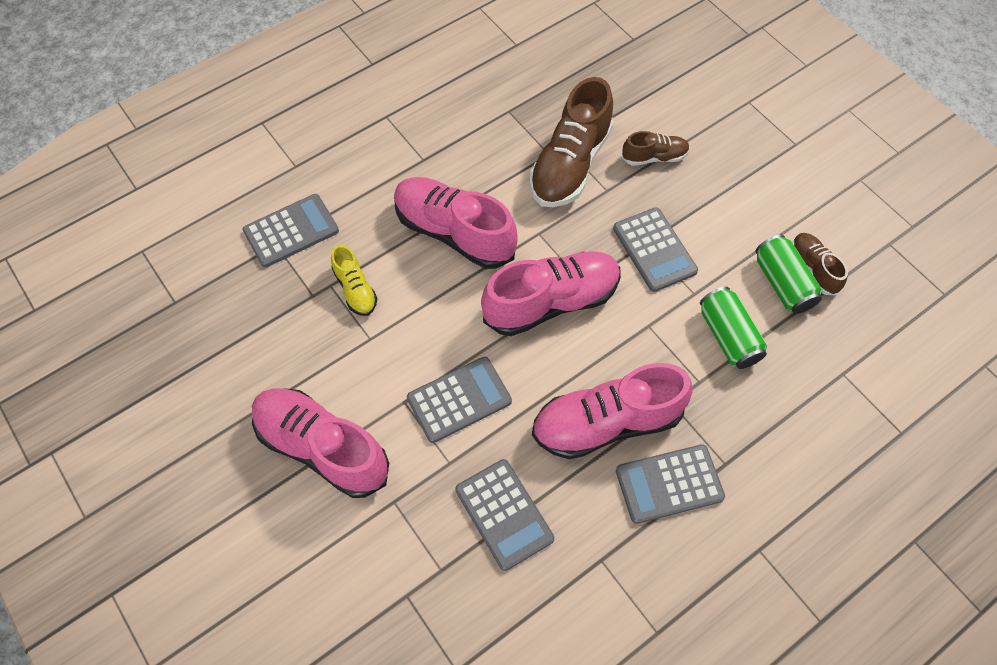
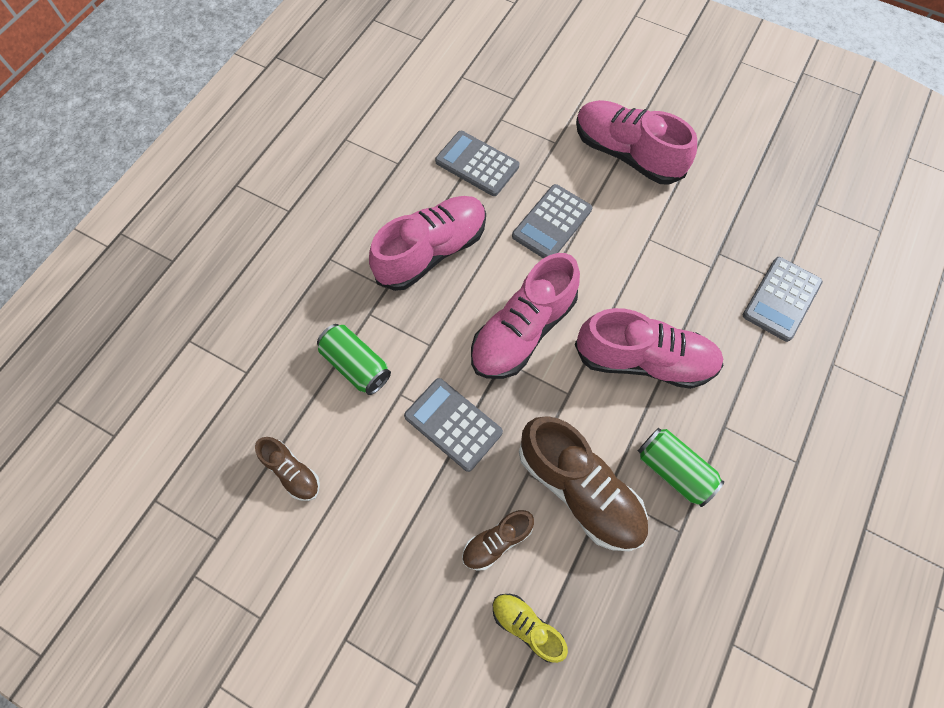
camera: 155 degrees right, 5 degrees up
(322, 448) = (626, 154): pink shoe -> pink shoe turned 150 degrees counterclockwise
(355, 289) = (689, 272): yellow shoe -> yellow shoe (527, 626)
(570, 164) = (579, 489): brown shoe -> brown shoe turned 135 degrees clockwise
(669, 484) = (367, 228): grey calculator -> none
(782, 283) = (319, 441): green can -> green can (673, 470)

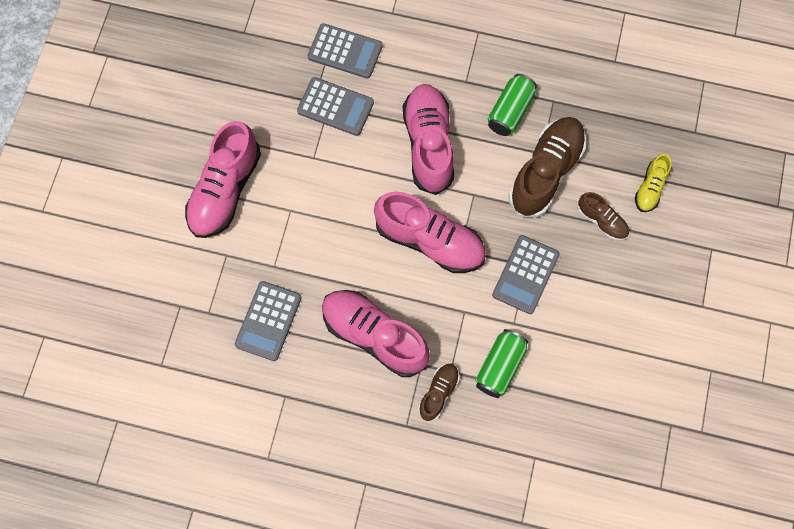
camera: 105 degrees left, 5 degrees up
(292, 472) = (602, 386): brown shoe -> brown shoe (438, 393)
(552, 223) = (317, 239): grey calculator -> grey calculator (335, 107)

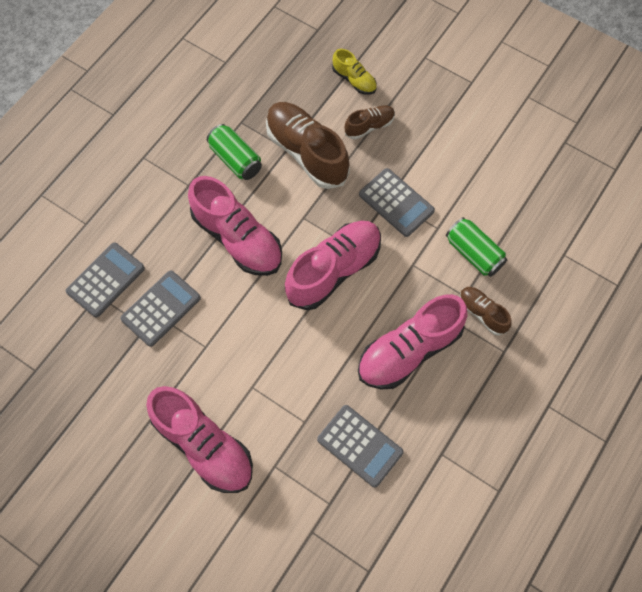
camera: 70 degrees left, 5 degrees down
(428, 144) = (238, 238): pink shoe -> pink shoe turned 150 degrees counterclockwise

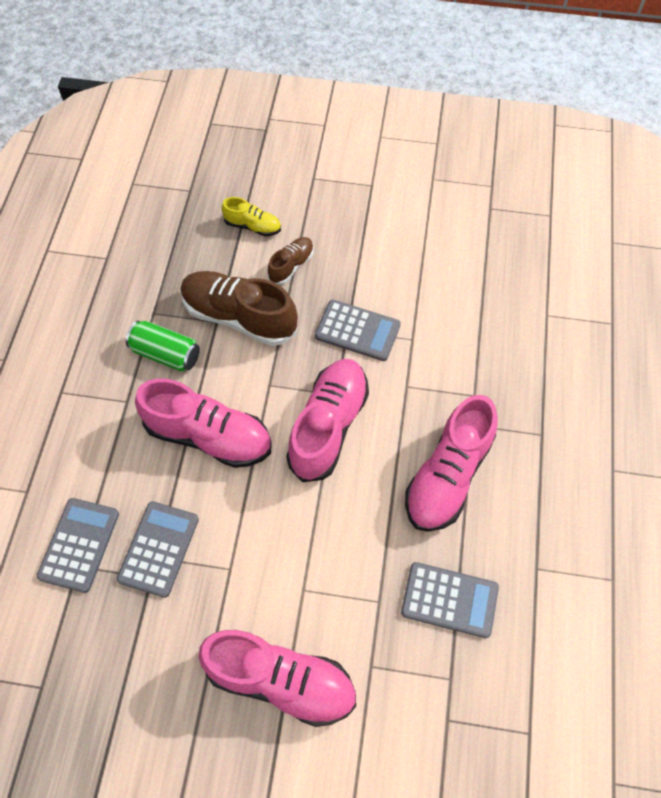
camera: 25 degrees left, 5 degrees down
(473, 253) = (460, 349): green can -> none
(482, 313) = (500, 405): brown shoe -> none

